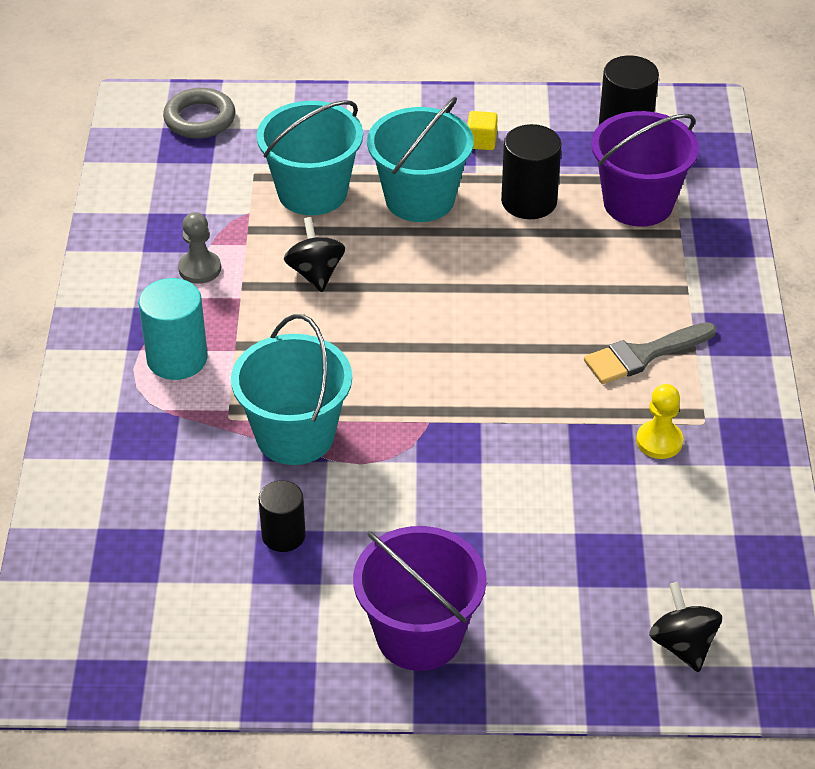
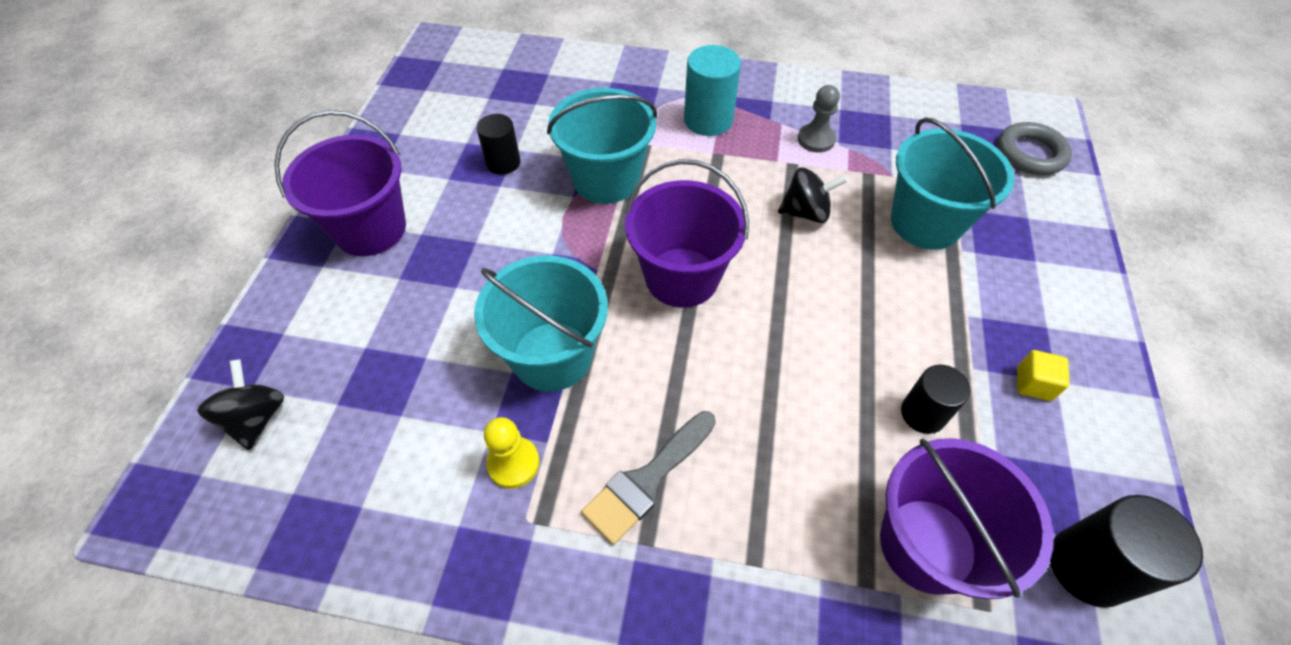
camera: 100 degrees right, 10 degrees up
(419, 199) = (921, 308): turquoise bucket -> turquoise bucket (552, 356)
(424, 357) = (681, 277): none -> purple bucket
(529, 201) = (923, 413): black cylinder -> black cylinder, size x0.66
(643, 355) = (647, 480): grey brush -> grey brush turned 120 degrees counterclockwise
(682, 645) = (257, 418): black spinning top -> black spinning top turned 90 degrees counterclockwise

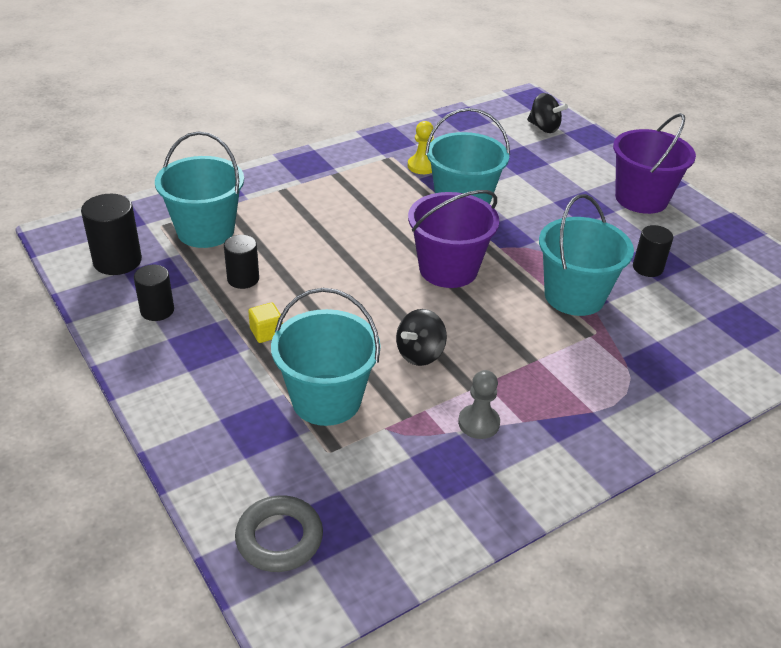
camera: 135 degrees right, 15 degrees down
(647, 480) = (358, 189): grey brush -> none
(708, 120) = (578, 385): turquoise cylinder -> none
(927, 545) = (205, 231): purple bucket -> turquoise bucket
(1033, 384) = (182, 329): yellow cube -> yellow cube (266, 332)
(1056, 431) = (157, 310): none -> black cylinder

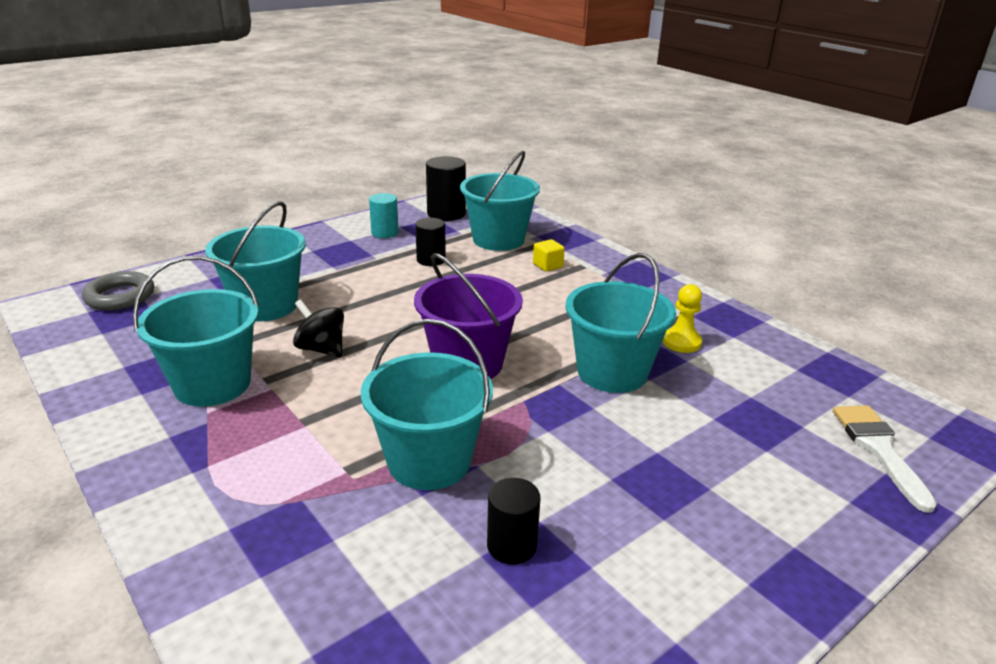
camera: 85 degrees right, 10 degrees down
(157, 310) = (385, 233): black cylinder -> turquoise cylinder
(266, 332) = (356, 275): yellow cube -> yellow cube (547, 265)
(478, 423) = (212, 384): grey pawn -> turquoise bucket
(544, 128) = (878, 449): black spinning top -> white brush
(641, 198) = (722, 557): purple bucket -> none

